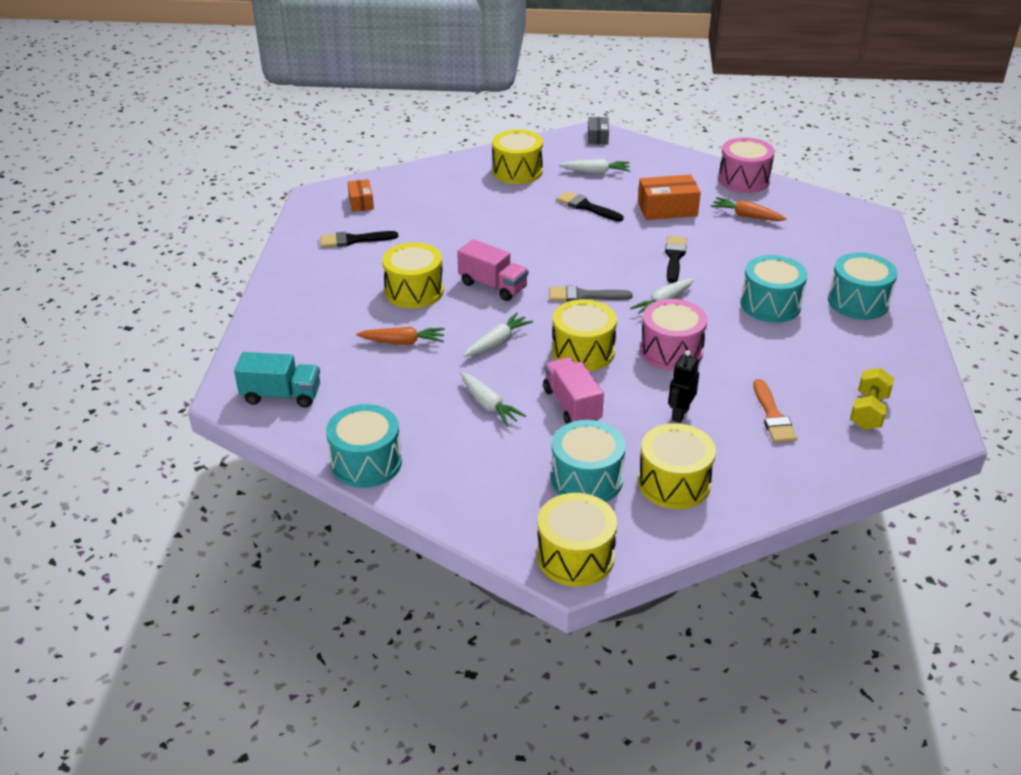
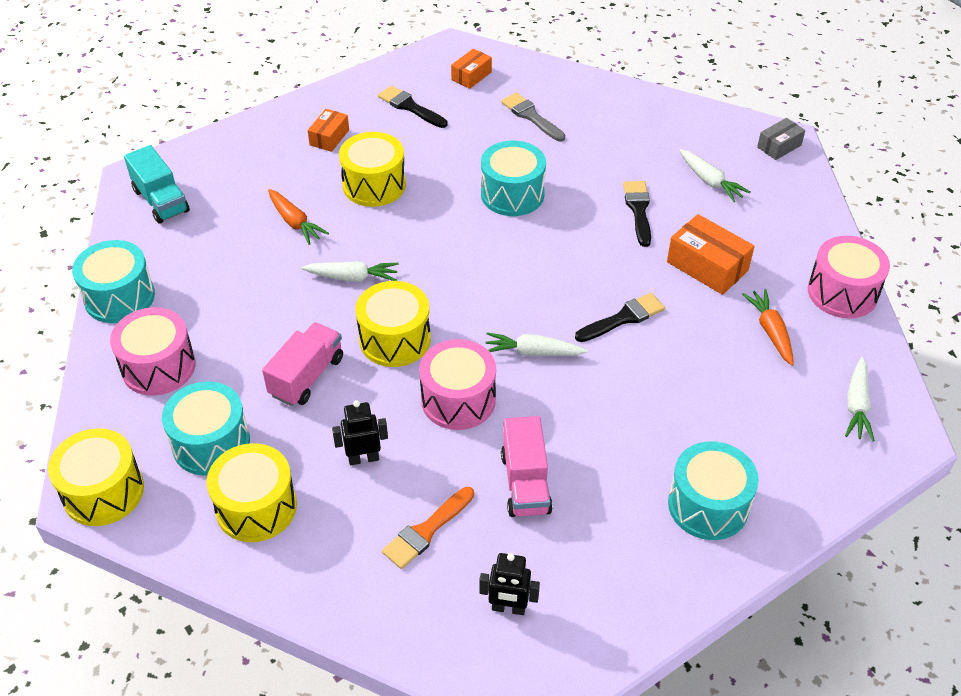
camera: 50 degrees right, 10 degrees up
(332, 287) = (329, 137): none -> orange box
(473, 473) = (158, 367): none -> pink drum
(489, 405) = (257, 324): white carrot -> white carrot (857, 406)
(493, 286) = (434, 225): pink truck -> pink truck (525, 483)
(517, 171) = (642, 132): yellow drum -> none
(584, 296) = (484, 292): grey brush -> grey brush (531, 116)
(770, 305) = (620, 434): turquoise drum -> turquoise drum (512, 194)
(868, 412) = (508, 608): yellow dumbbell -> black robot

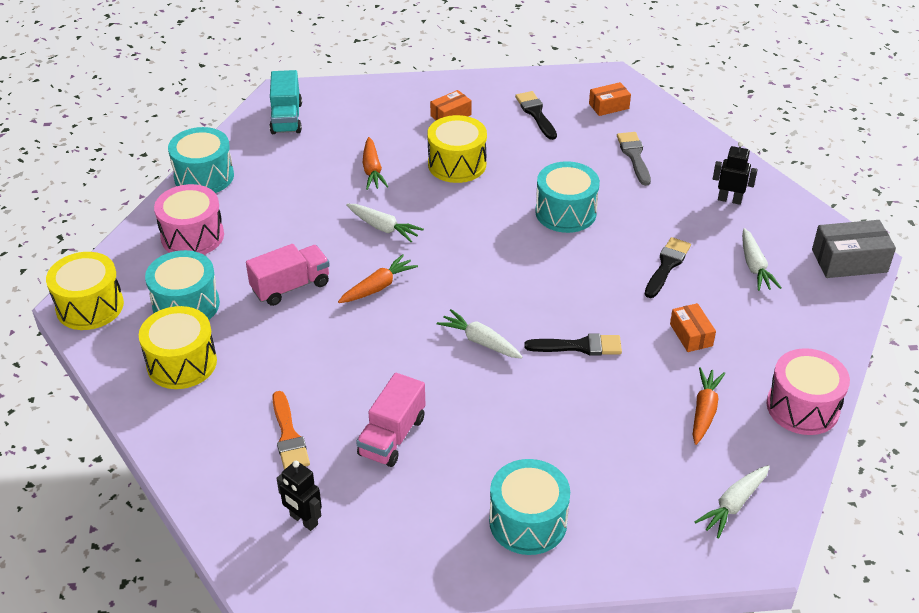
camera: 30 degrees right, 5 degrees down
(363, 458) = (284, 363): black robot -> black robot (729, 200)
(395, 339) = (378, 287): yellow drum -> orange carrot
(426, 530) = (288, 436): orange brush -> orange brush turned 90 degrees counterclockwise
(458, 400) = (391, 352): pink drum -> none
(707, 266) = (691, 335): orange box -> orange box, size x0.61
(779, 146) = (849, 261): grey box -> grey box, size x1.63

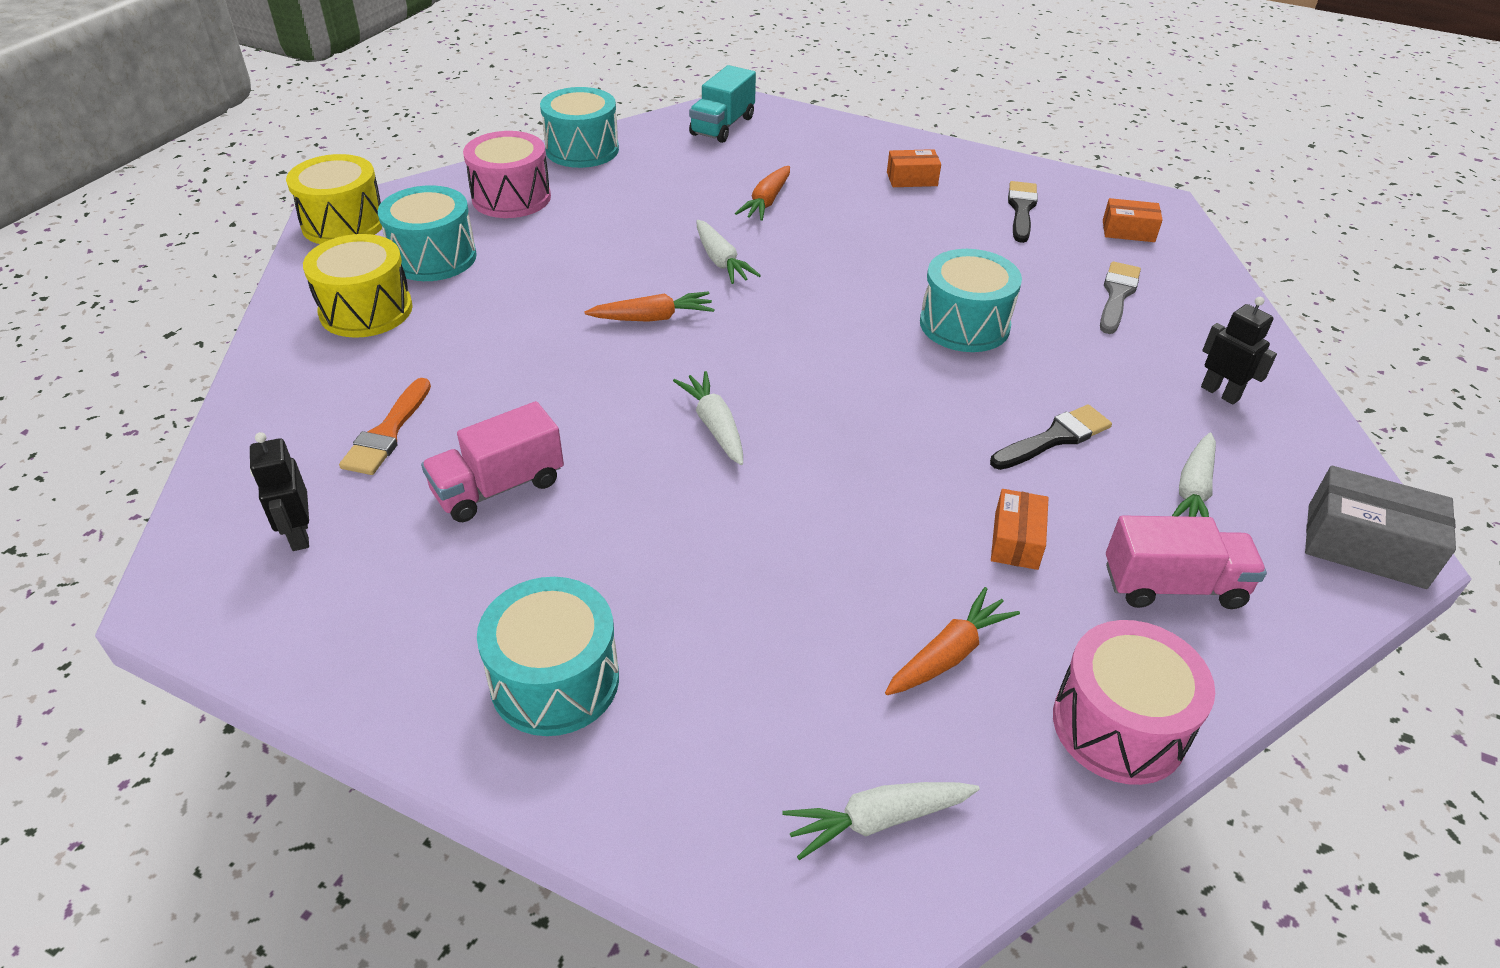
camera: 30 degrees right, 0 degrees up
(290, 286) = (557, 281): pink truck -> pink truck (1173, 586)
(457, 164) = (872, 228): yellow drum -> none
(579, 346) = (839, 486): black brush -> none

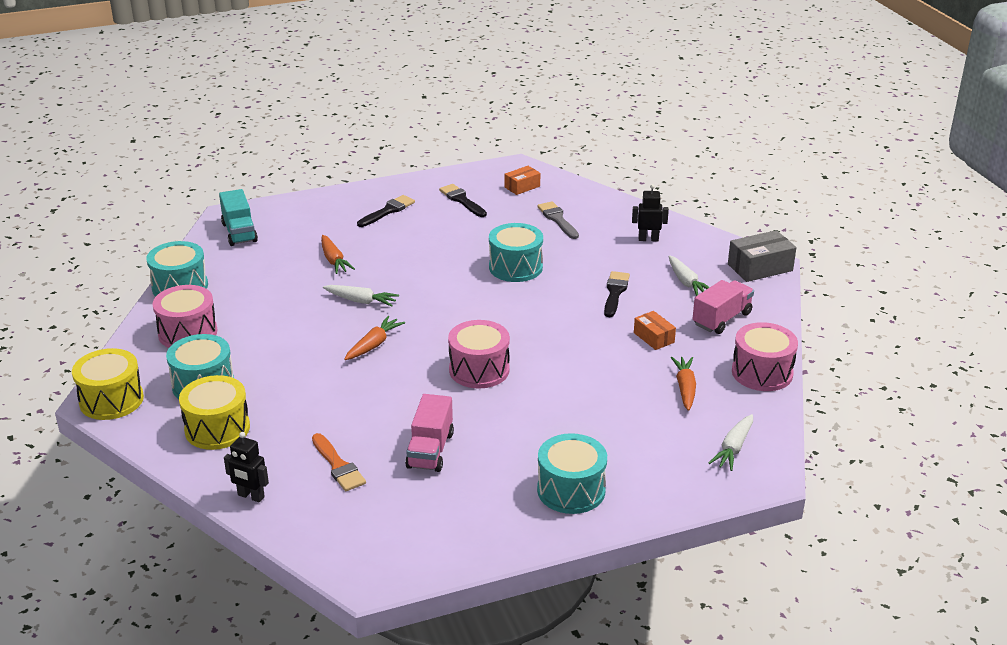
camera: 45 degrees left, 10 degrees down
(299, 535) = (376, 524): black robot -> black robot (251, 496)
(714, 425) = (479, 370): white carrot -> pink drum
(912, 179) = (388, 211): orange box -> black brush

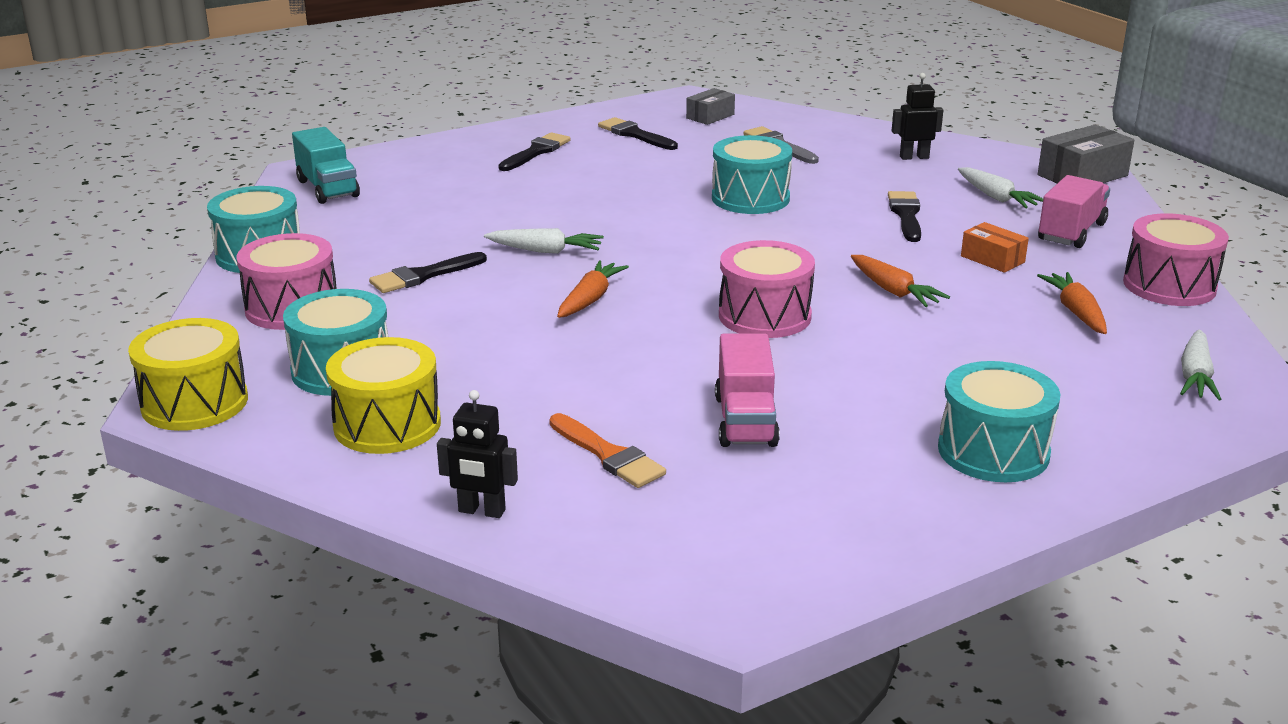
camera: 10 degrees left, 5 degrees down
(276, 314) = (423, 275): none -> black brush
(334, 260) = (483, 209): orange carrot -> orange carrot (894, 291)
(522, 187) = (710, 116): orange box -> grey box

